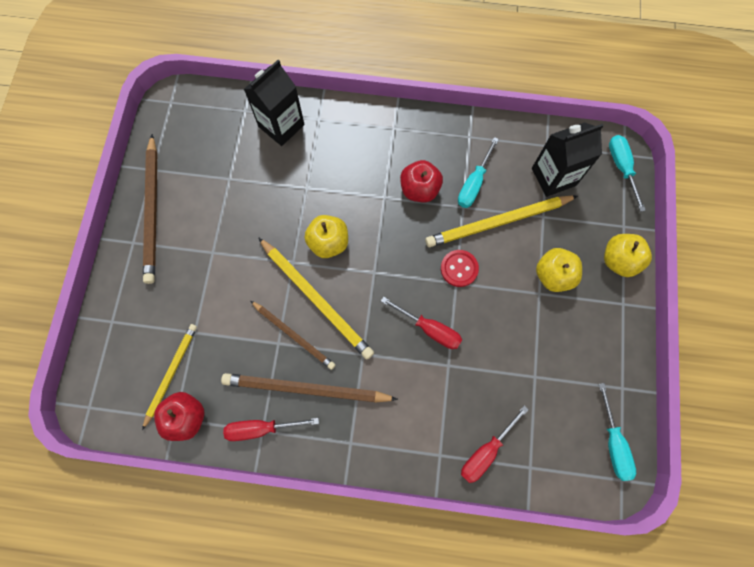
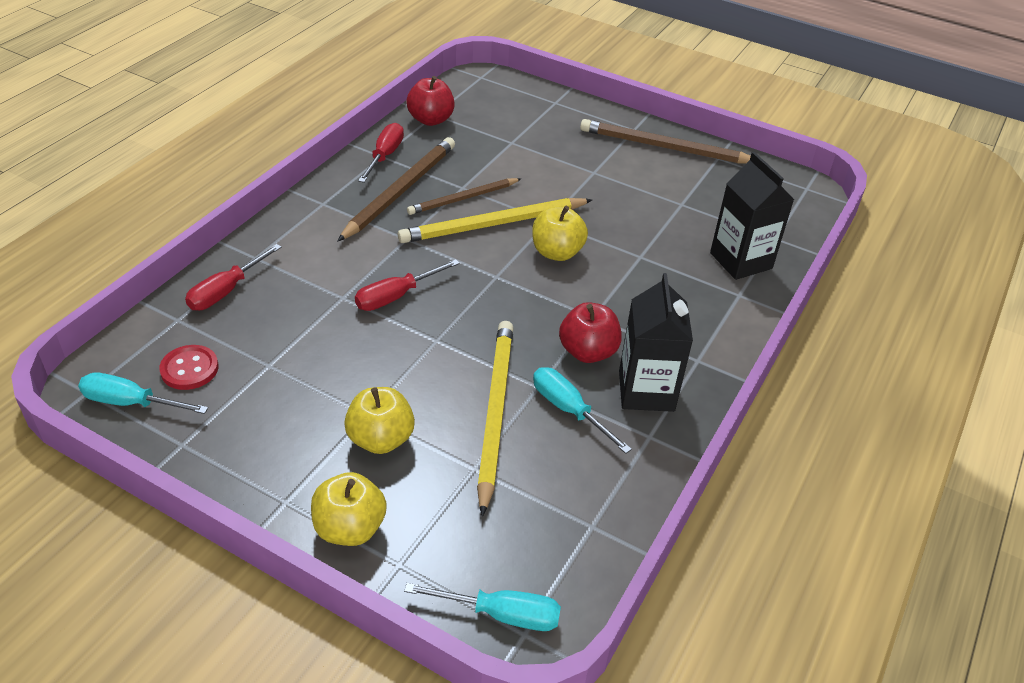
camera: 110 degrees right, 30 degrees down
(171, 373) = (479, 121): yellow pencil -> none
(459, 269) = (453, 349): red button -> red button (189, 369)
(486, 452) = (226, 291): red screwdriver -> red screwdriver turned 120 degrees counterclockwise
(553, 177) = (533, 509): black carton -> black carton (646, 391)

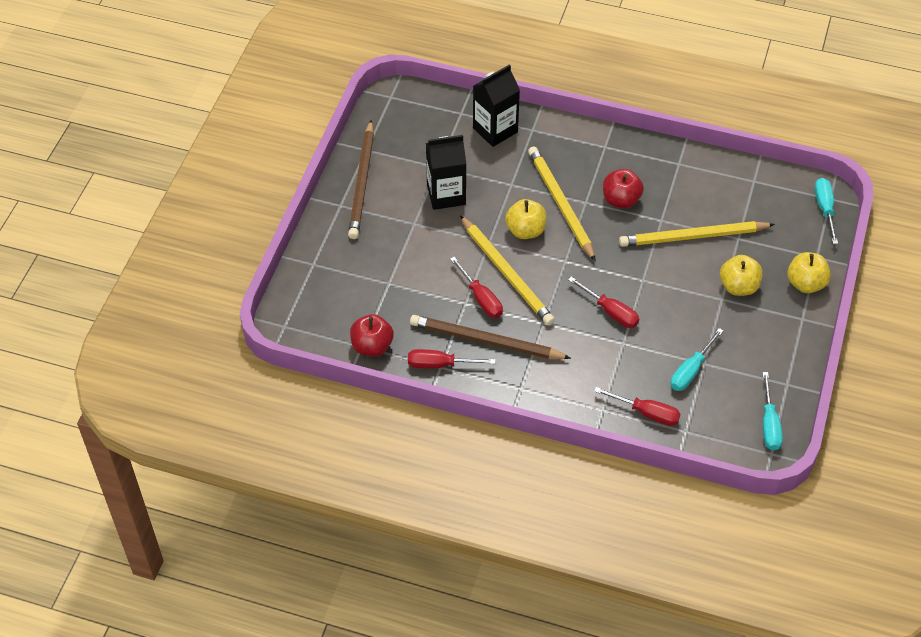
camera: 100 degrees left, 10 degrees up
(189, 369) = (727, 404): red button -> none
(463, 199) = (481, 298): brown pencil -> red screwdriver
(568, 410) = (675, 202): turquoise screwdriver -> turquoise screwdriver (691, 370)
(594, 292) = (560, 204): none -> yellow pencil
(646, 391) = (643, 168): black carton -> black carton (446, 195)

